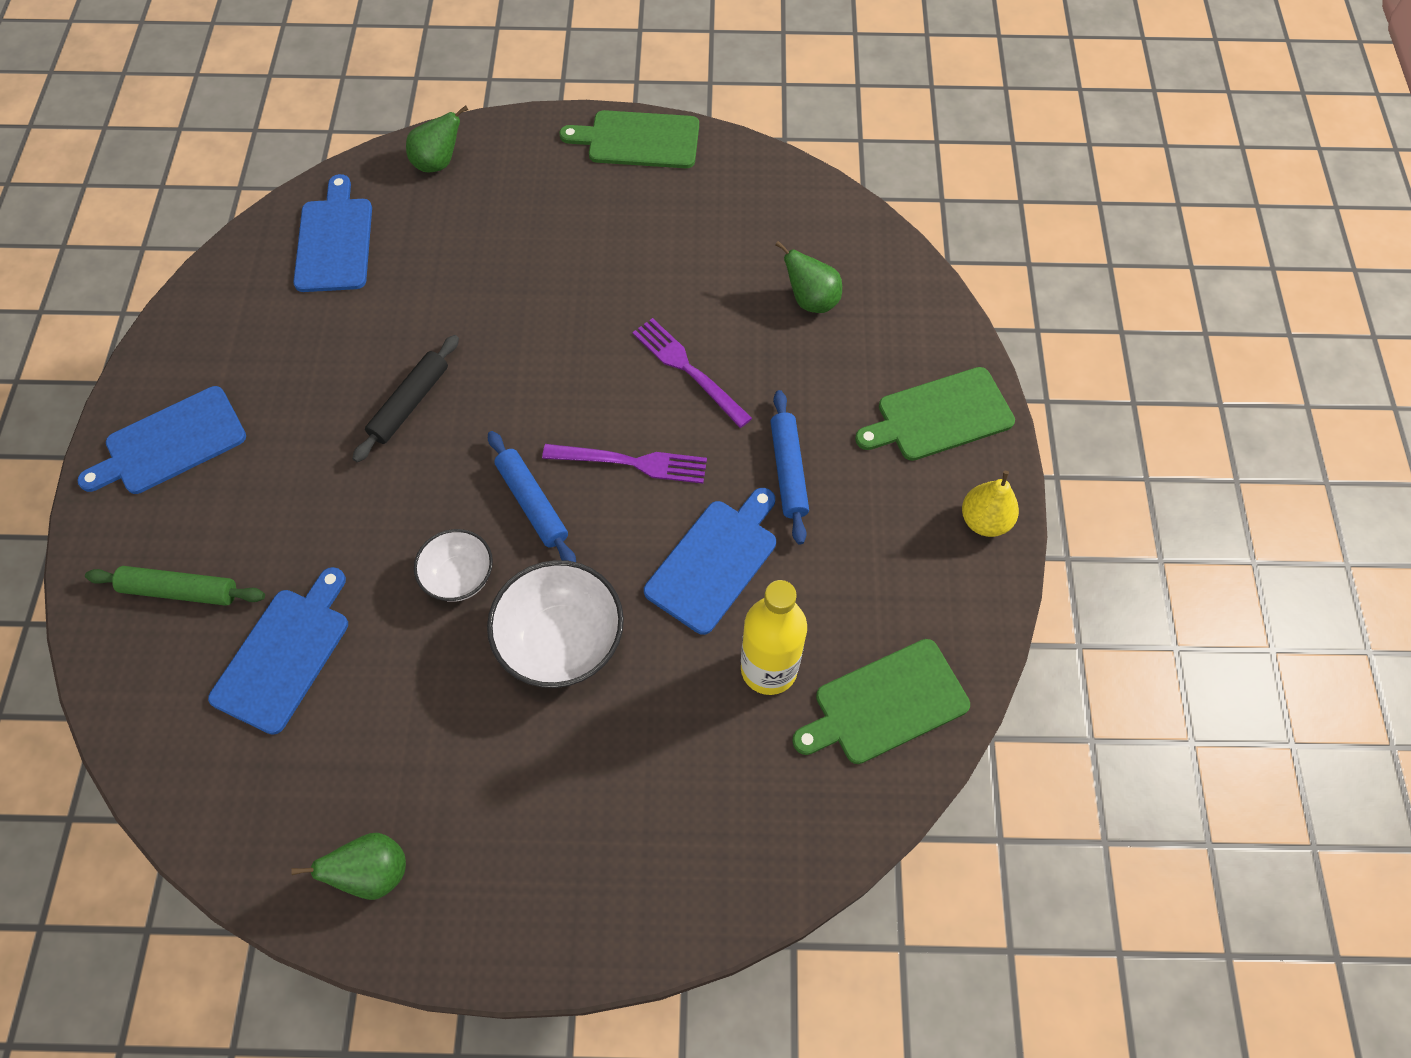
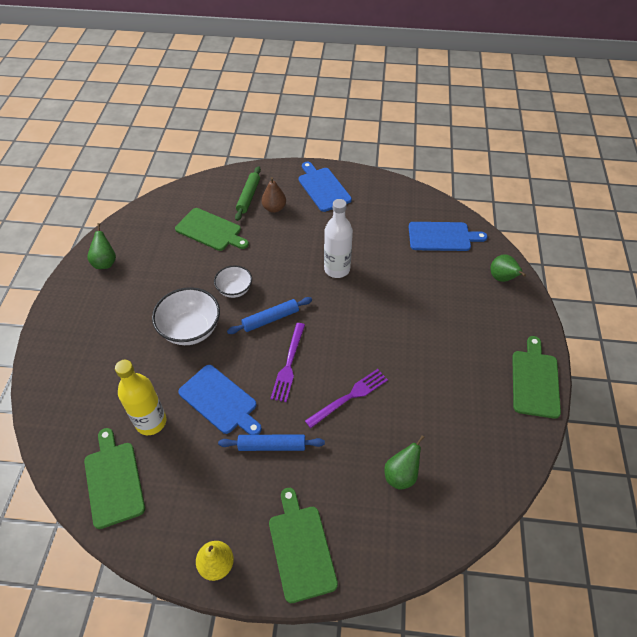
camera: 95 degrees right, 10 degrees down
(225, 532) = (274, 208): none -> brown pear
(284, 654) = (210, 230): blue cutting board -> green cutting board
(410, 403) = (337, 269): black rolling pin -> white bottle

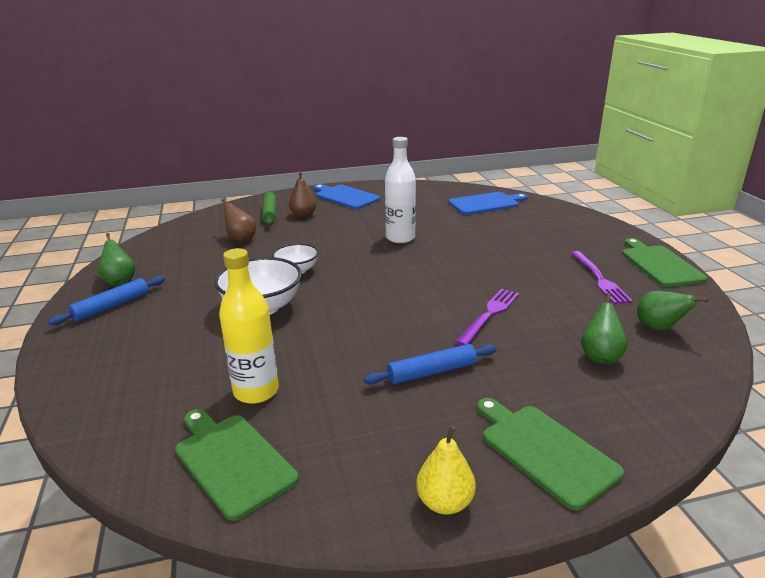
camera: 20 degrees left, 25 degrees down
(210, 230) = (241, 239): green cutting board -> brown pear
(220, 401) = (338, 352): blue cutting board -> none
(270, 319) = (354, 281): blue rolling pin -> blue rolling pin (112, 306)
(289, 364) = (401, 307): purple fork -> purple fork (599, 279)
(502, 278) = (564, 215): green pear -> green pear (659, 328)

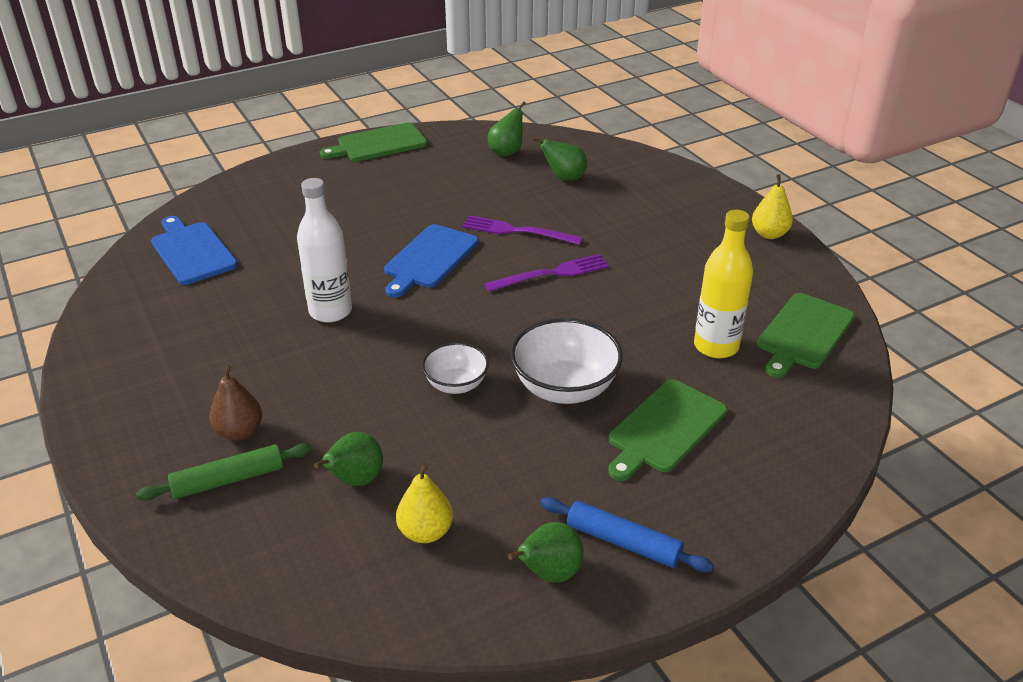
camera: 105 degrees left, 10 degrees up
(186, 253) = (425, 532): none -> yellow pear
(241, 239) = (355, 480): brown pear -> green pear
(345, 197) = (144, 400): blue cutting board -> blue cutting board (429, 259)
(432, 372) = (630, 254): blue rolling pin -> none
(544, 451) = (694, 200): green cutting board -> green cutting board (664, 429)
(599, 279) = (420, 174): purple fork -> purple fork (552, 274)

